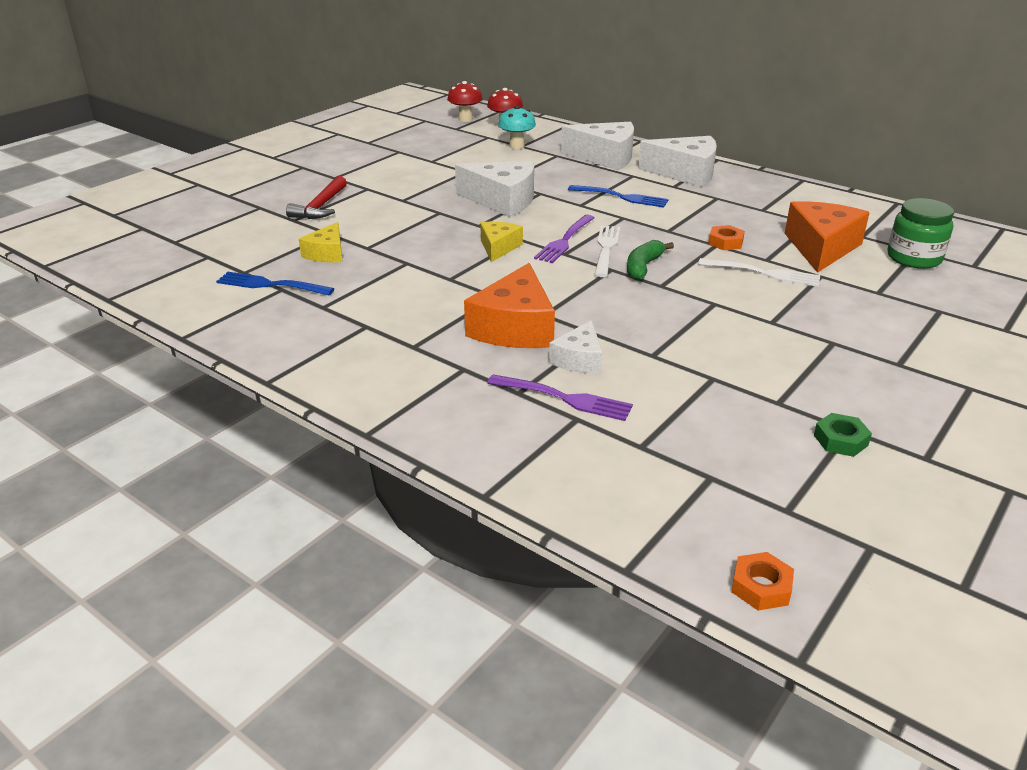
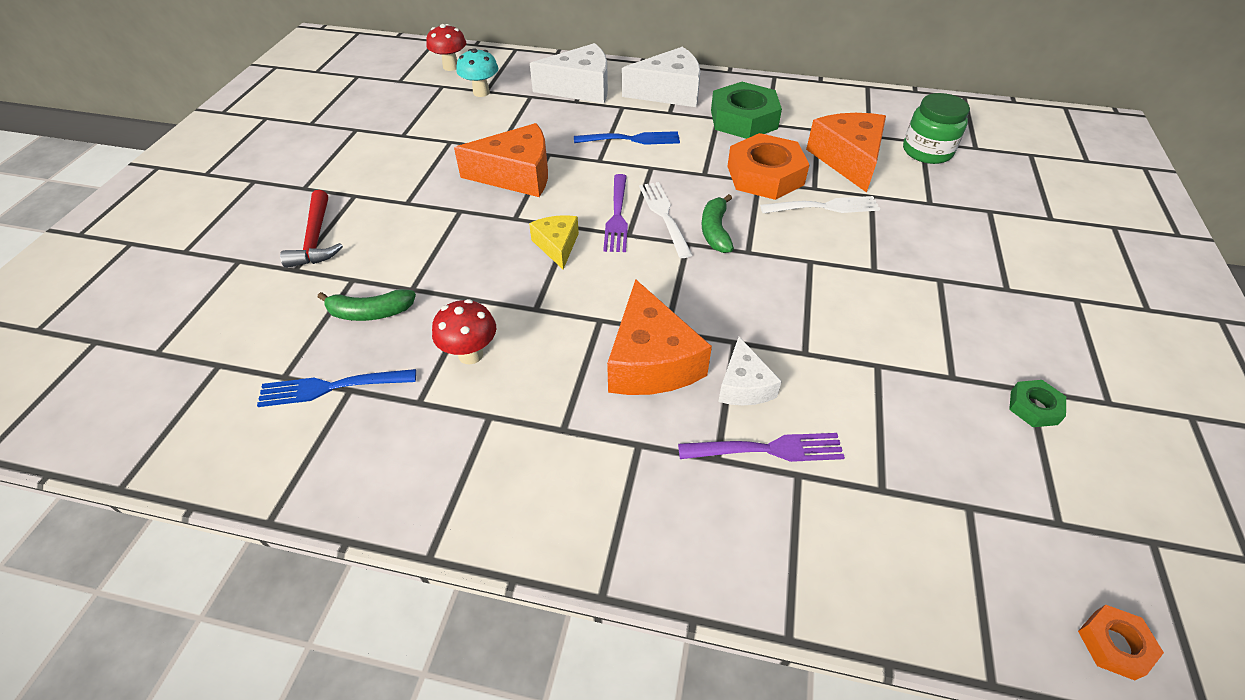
camera: 25 degrees left, 15 degrees up
(327, 253) = (370, 312): yellow cheese -> green banana
(465, 119) = (401, 65): red mushroom -> red mushroom (470, 354)
(502, 200) = (517, 175): white cheese -> orange cheese
(725, 242) = (765, 175): orange nut -> orange nut, size x2.13
(741, 203) = (744, 119): none -> green nut

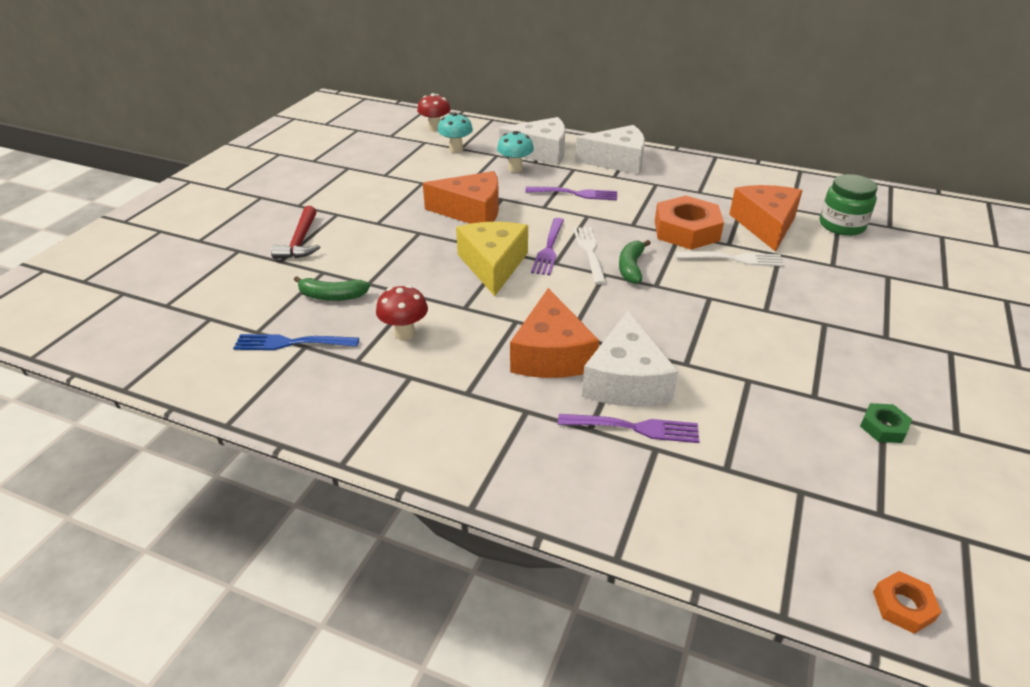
camera: 10 degrees right, 10 degrees down
(555, 112) = (515, 169): none -> turquoise mushroom
(557, 246) = (493, 265): yellow cheese -> yellow cheese, size x1.75
(630, 139) = (575, 194): blue fork -> purple fork
(744, 119) = (678, 187): green nut -> none
(744, 385) = (626, 381): white cheese -> white cheese, size x1.75

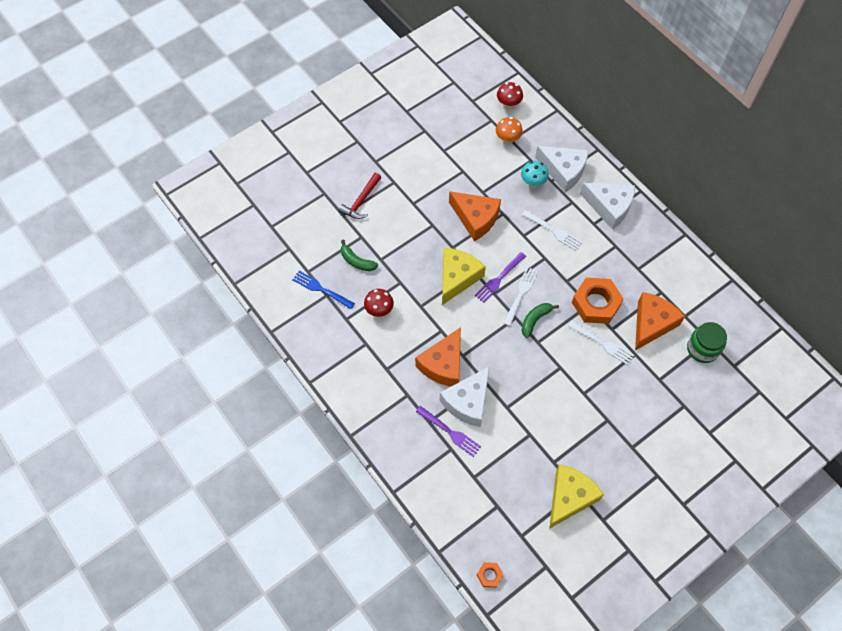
camera: 30 degrees right, 25 degrees up
(456, 149) = (507, 140): turquoise mushroom -> orange mushroom
(575, 194) = (553, 231): purple fork -> white fork
(883, 427) = (569, 497): green nut -> yellow cheese

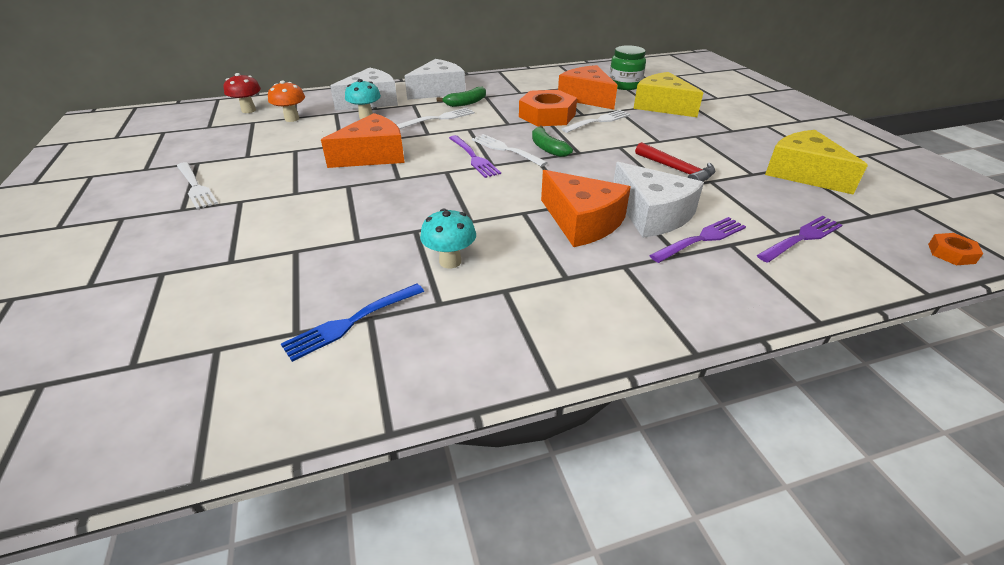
camera: 70 degrees left, 25 degrees down
(356, 261) = (335, 265): green banana -> green banana (466, 103)
(361, 201) = (231, 237): red hammer -> red hammer (677, 170)
(379, 311) = (450, 261): red mushroom -> turquoise mushroom
(399, 150) = (195, 186): none -> white fork
(457, 277) = (448, 184): yellow cheese -> yellow cheese (662, 106)
(473, 489) = (801, 238): none -> purple fork

